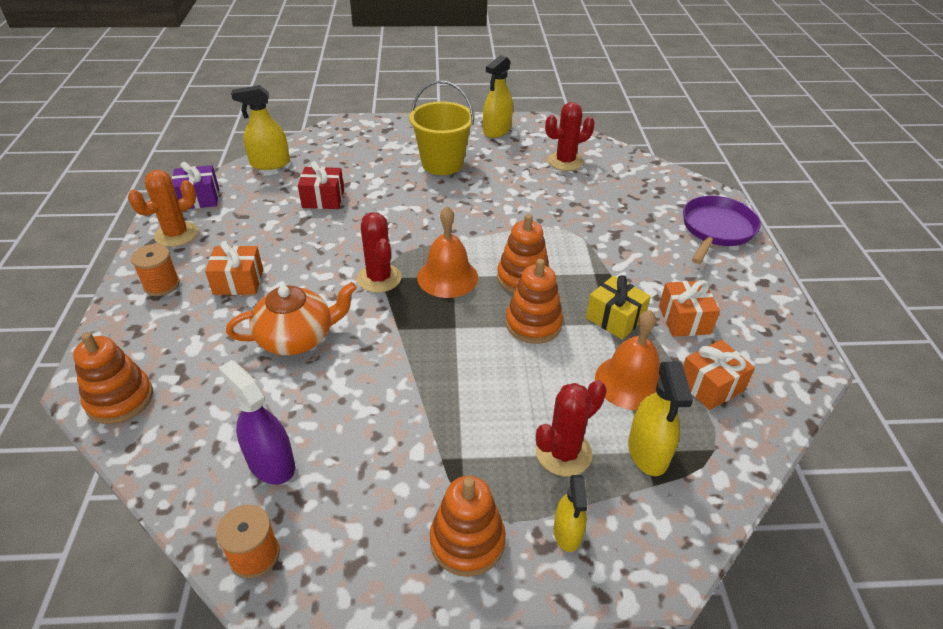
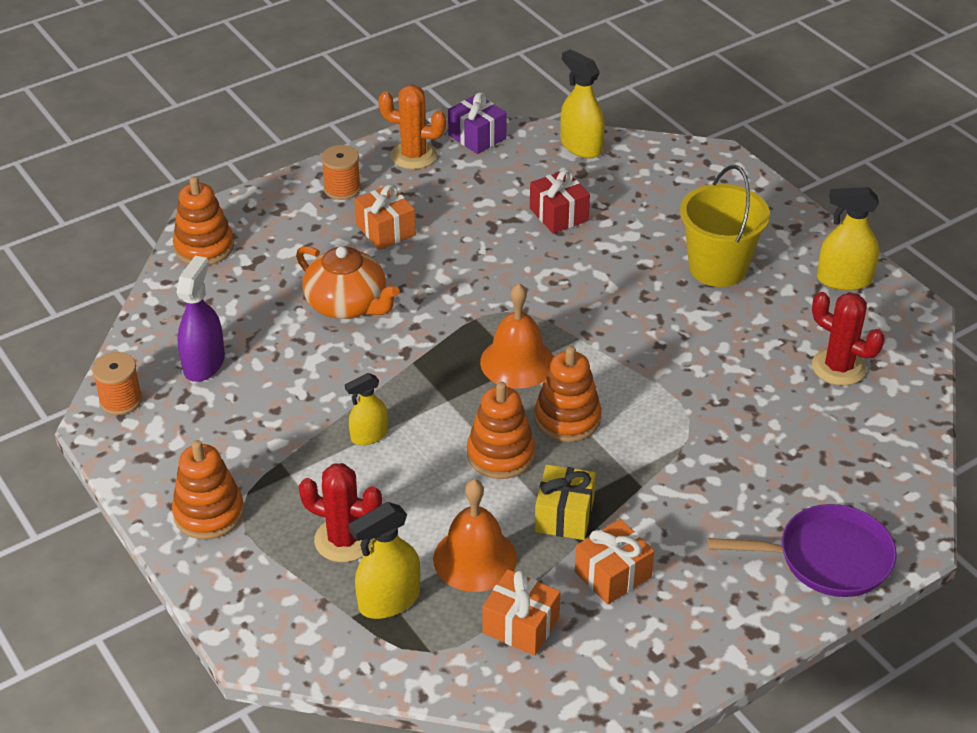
camera: 60 degrees right, 0 degrees up
(379, 278) = (472, 316): red cactus -> none
(567, 532) = (258, 573): yellow spray bottle -> yellow spray bottle (369, 435)

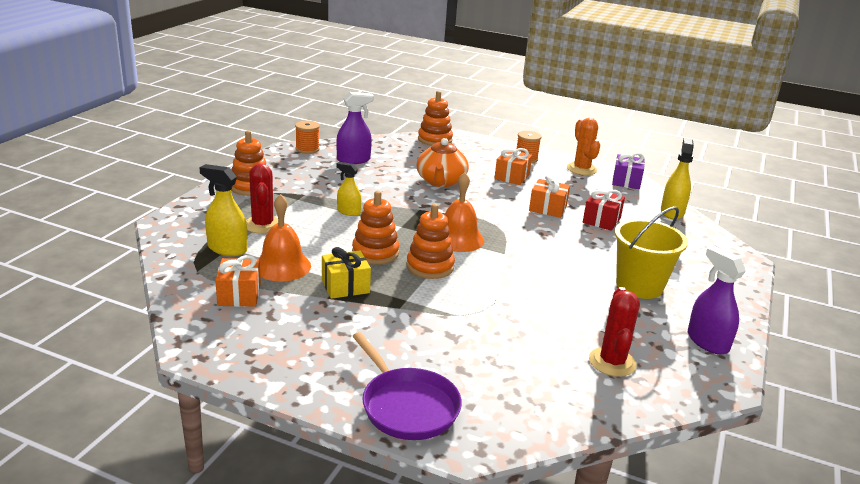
camera: 55 degrees right, 15 degrees down
(613, 575) = (309, 316): orange gift -> orange gift (547, 208)
(844, 280) = (707, 342): yellow spray bottle -> purple spray bottle

